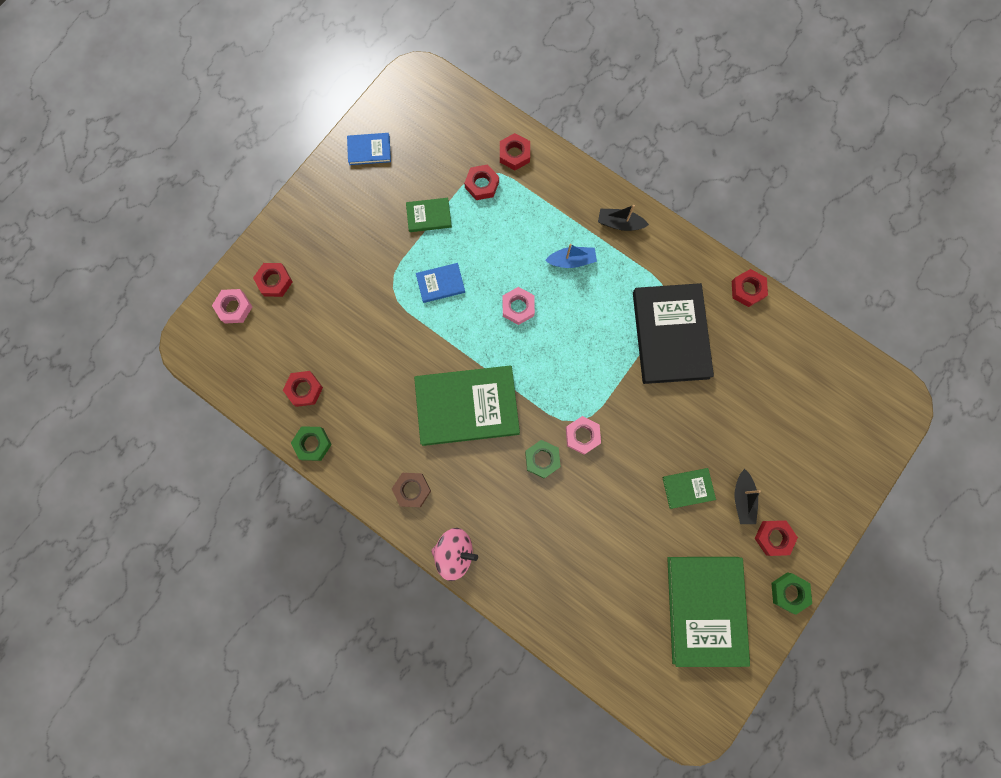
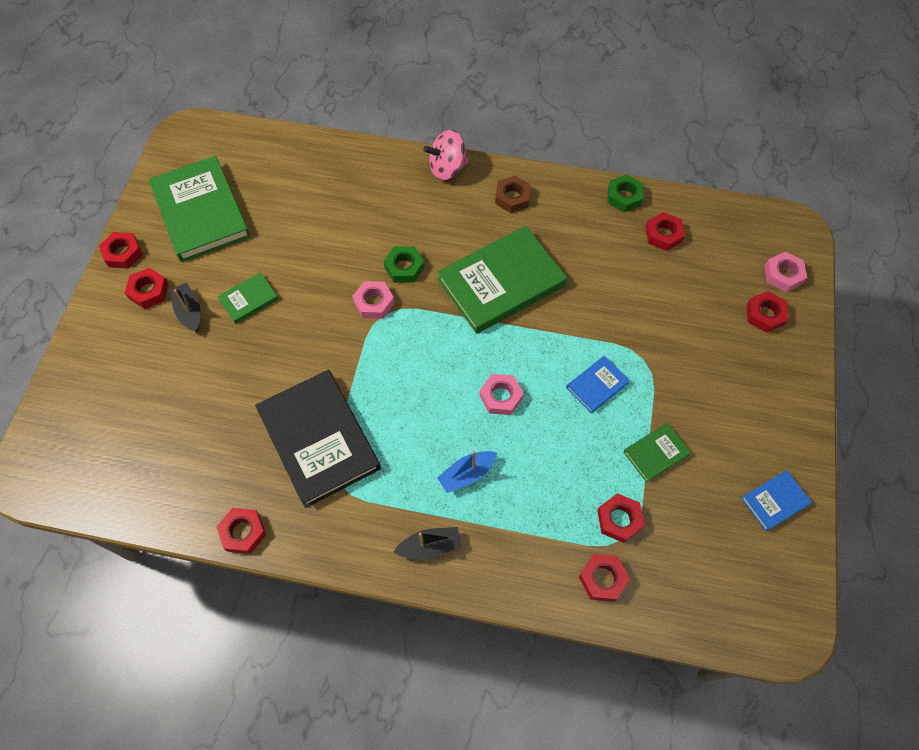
camera: 155 degrees right, 15 degrees down
(789, 592) = (123, 253): green nut -> red nut

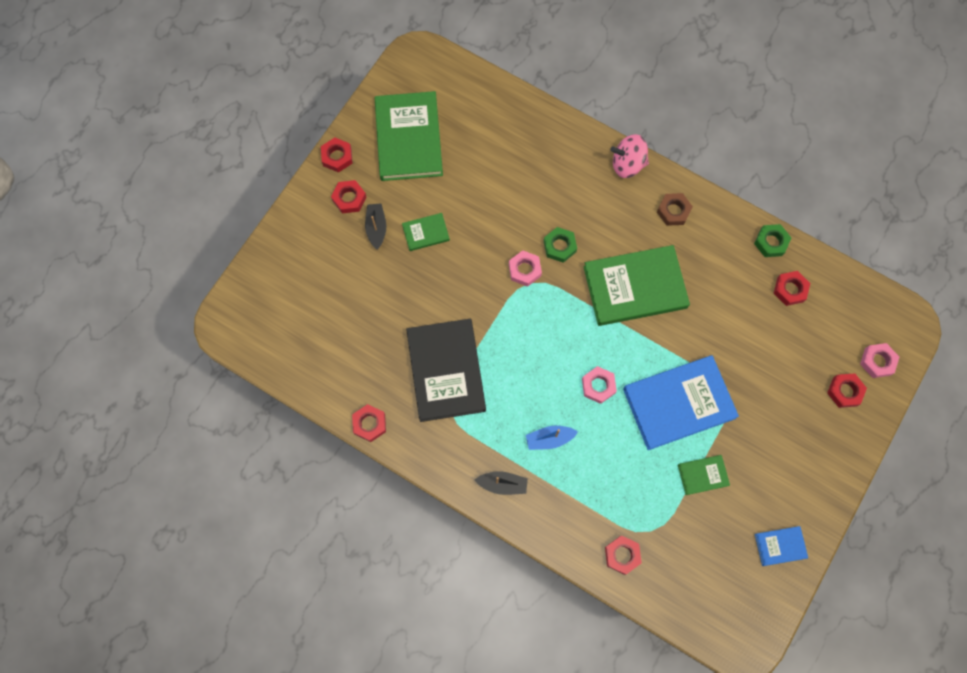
camera: 20 degrees right, 10 degrees up
(597, 385) = (678, 403): blue book -> blue book, size x2.17
(619, 519) = (652, 516): red nut -> none

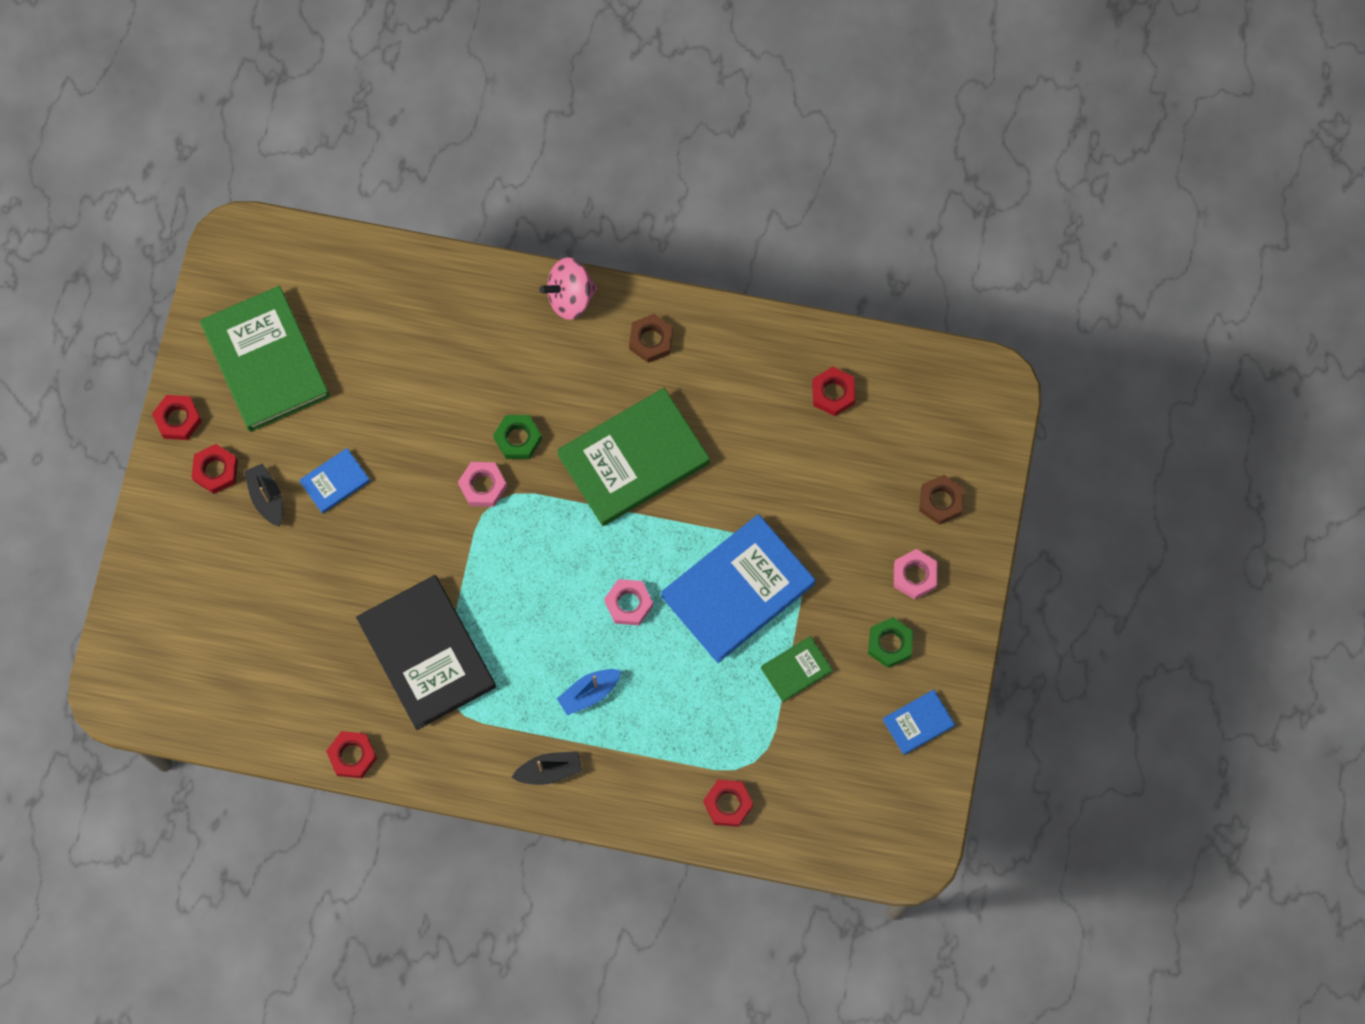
camera: 20 degrees left, 0 degrees up
(426, 233) = (335, 481): green book -> blue book
(771, 242) = (790, 339): green nut -> green nut (890, 644)
(844, 391) = (940, 501): red nut -> brown nut
(877, 361) = (970, 449): pink nut -> pink nut (914, 576)

